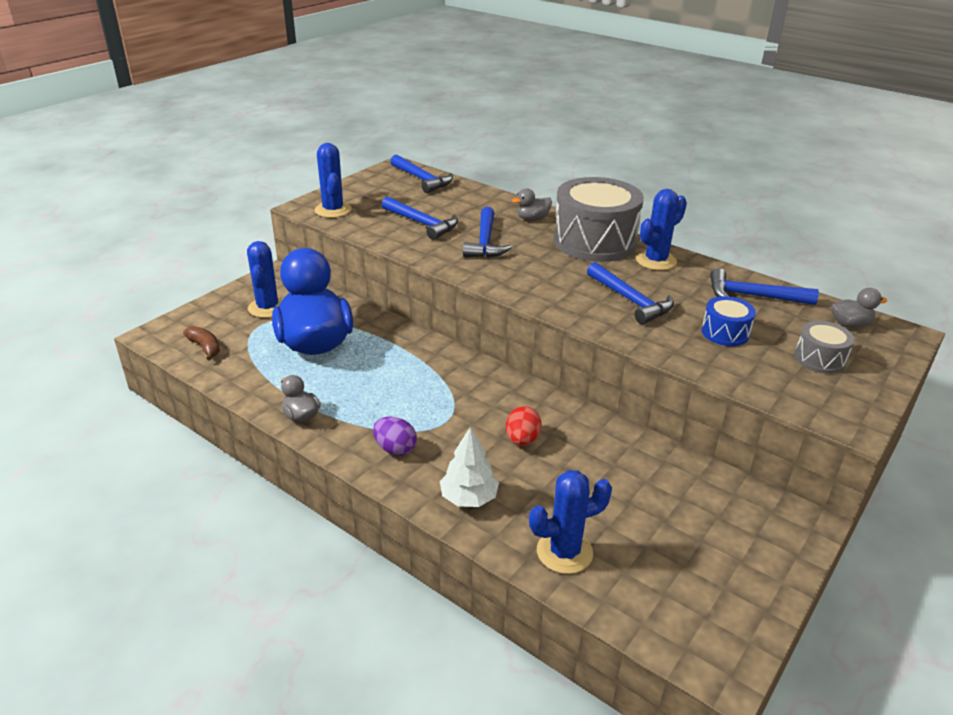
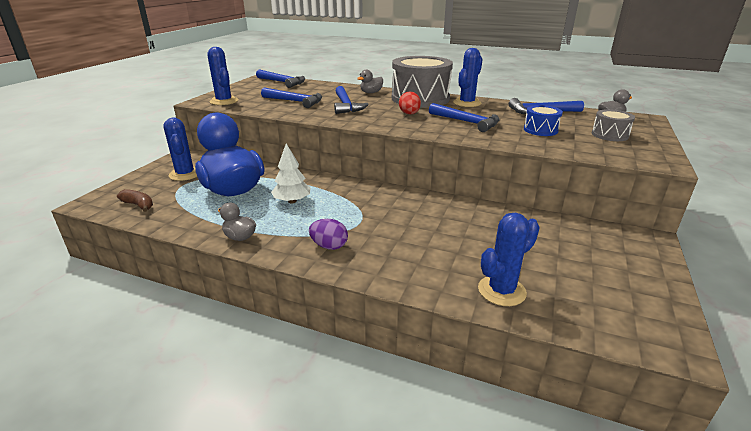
camera: 15 degrees left, 5 degrees down
(469, 498) = (406, 268): white tree -> white tree (292, 201)
(522, 440) = (424, 224): red egg -> red egg (409, 114)

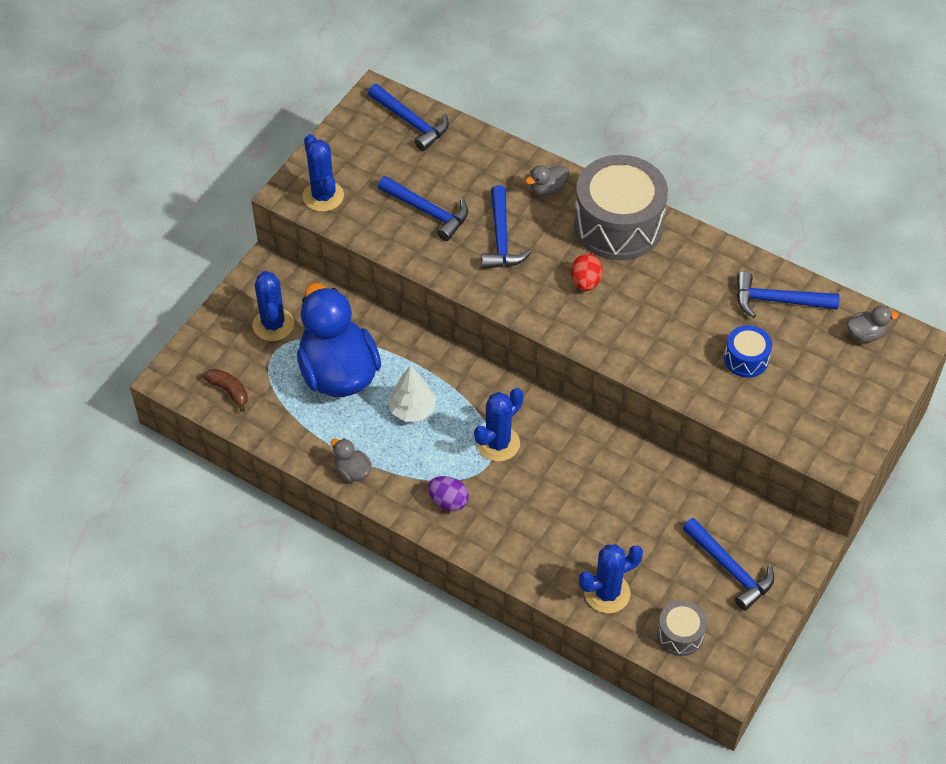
camera: 10 degrees right, 25 degrees up
(466, 122) = (657, 320): blue hammer -> blue hammer (730, 569)
(467, 103) = (683, 253): blue cactus -> blue cactus (498, 443)
(609, 135) = (829, 386): grey drum -> grey drum (680, 634)

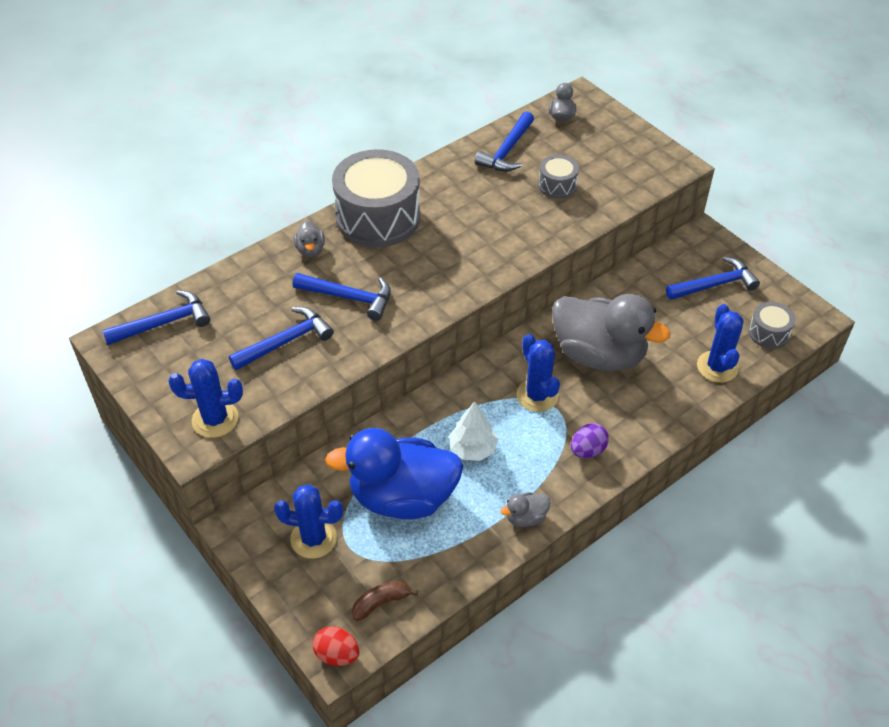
camera: 70 degrees left, 5 degrees down
(575, 483) = (599, 354): none -> grey duck
(585, 282) = (430, 256): red egg -> red egg (337, 654)
(746, 359) = (557, 185): blue drum -> grey drum

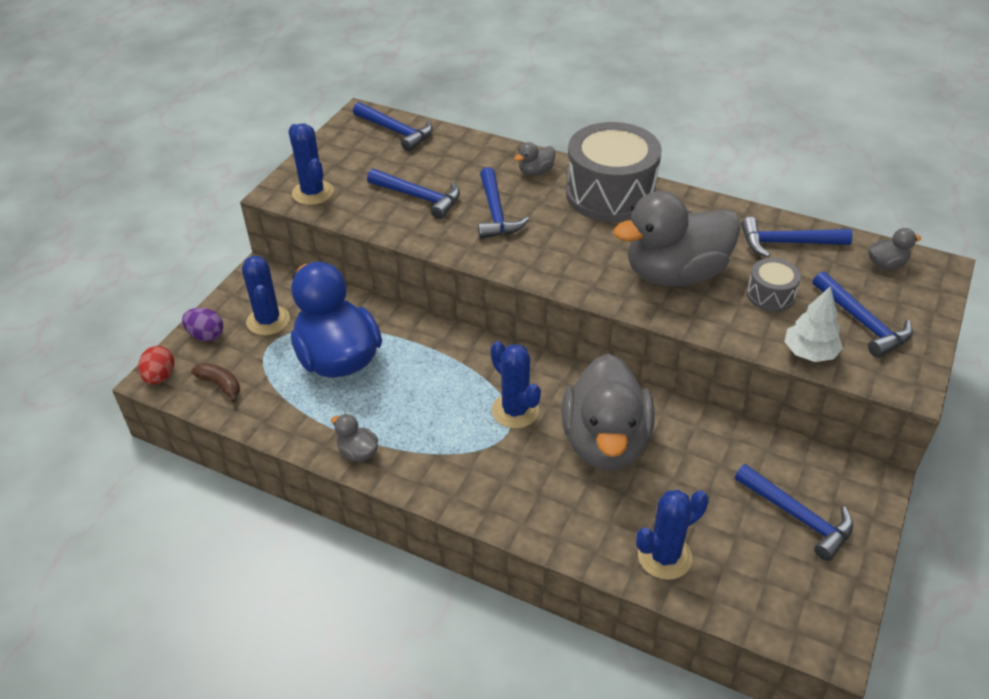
camera: 65 degrees right, 5 degrees down
(473, 449) = (419, 386): white tree -> white tree (809, 353)
(502, 223) = (675, 274): none -> grey duck
(537, 395) = (515, 411): blue cactus -> blue cactus turned 75 degrees counterclockwise
(587, 450) = (468, 474): purple egg -> purple egg (206, 335)
(611, 156) = (862, 322): none -> blue hammer
(768, 333) = (760, 596): grey drum -> none

